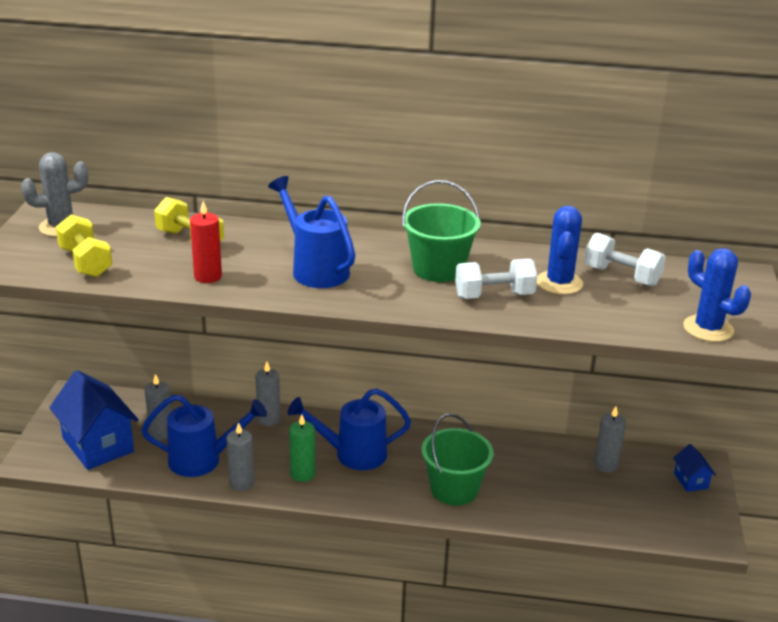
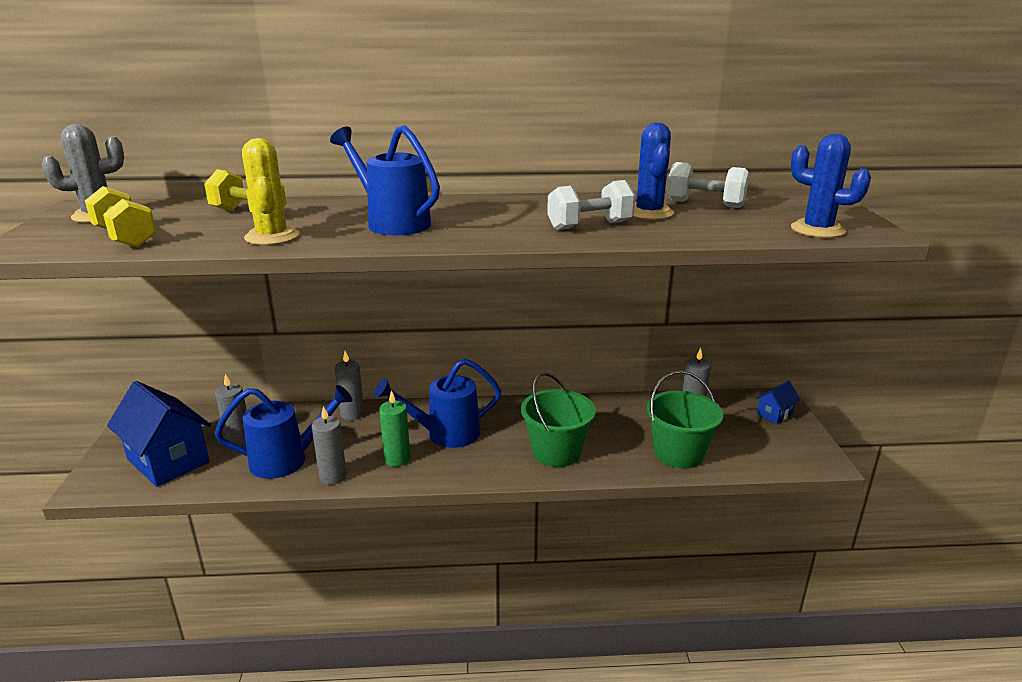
camera: 10 degrees left, 5 degrees down
(208, 276) = (272, 237): red candle -> yellow cactus
(438, 269) = (522, 213): green bucket -> green bucket (679, 453)
(691, 481) = (774, 414): blue house -> blue house turned 75 degrees clockwise

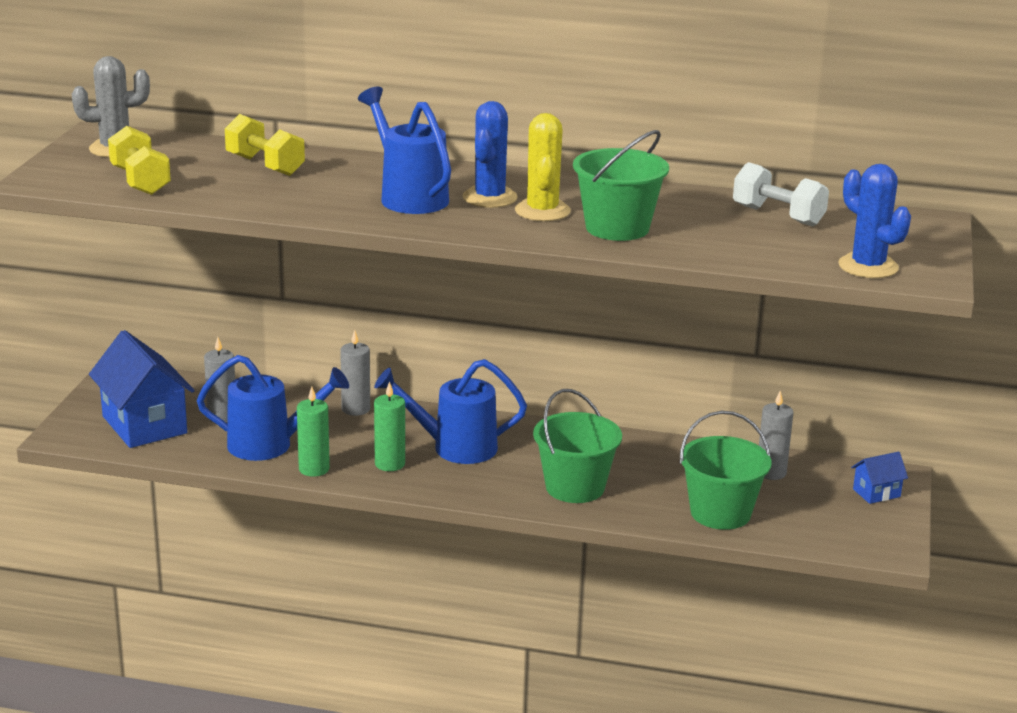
camera: 15 degrees right, 0 degrees up
(272, 237) = (281, 199): yellow cactus -> yellow cactus (542, 211)
(333, 476) = (314, 469): grey candle -> green candle
(590, 226) = (617, 228): white dumbbell -> green bucket
(649, 213) = (699, 219): blue cactus -> blue cactus (490, 198)

